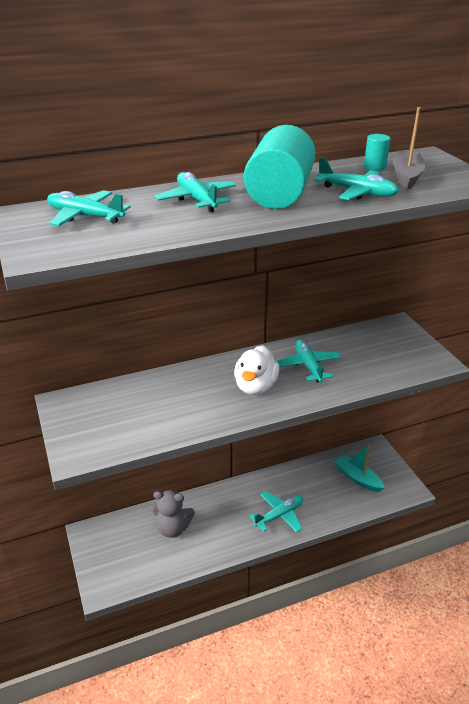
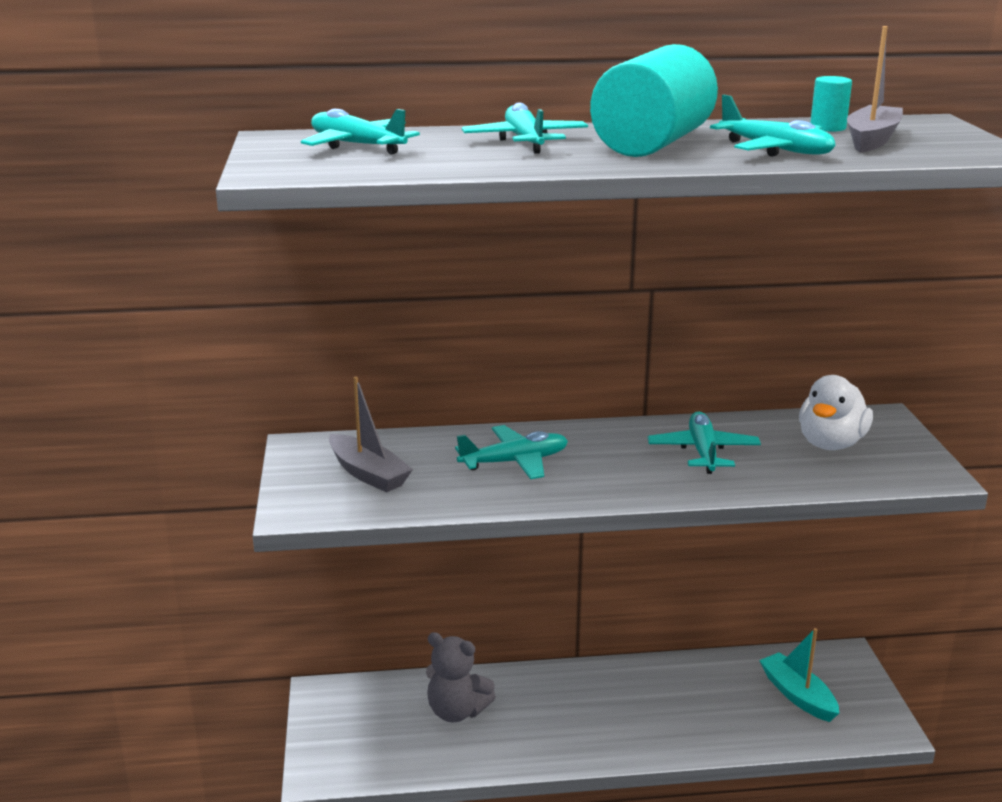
camera: 15 degrees right, 10 degrees down
(112, 417) = (368, 474): none -> grey boat
(255, 386) = (604, 466): white duck -> white duck (830, 444)
(279, 515) = (640, 725): turquoise plane -> turquoise plane (514, 462)

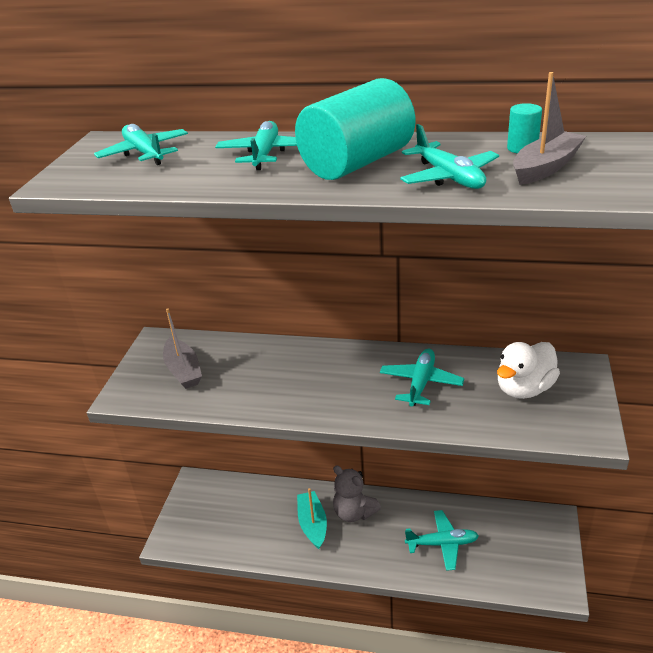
camera: 20 degrees right, 10 degrees up
(456, 711) = (268, 512): grey teddy bear -> grey teddy bear (354, 512)
(514, 462) = (283, 373): turquoise plane -> turquoise plane (442, 544)
(797, 695) = (503, 546): turquoise boat -> turquoise boat (312, 524)

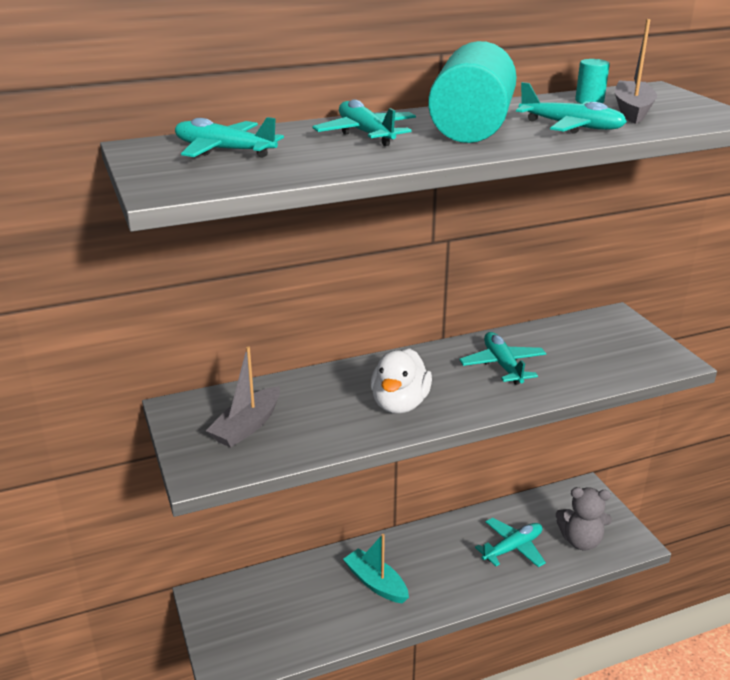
camera: 35 degrees left, 5 degrees down
(183, 370) = (247, 426): grey boat -> grey boat turned 90 degrees clockwise
(354, 512) = (408, 555): grey teddy bear -> grey teddy bear (581, 541)
(524, 389) = (591, 344): white duck -> white duck (399, 404)

